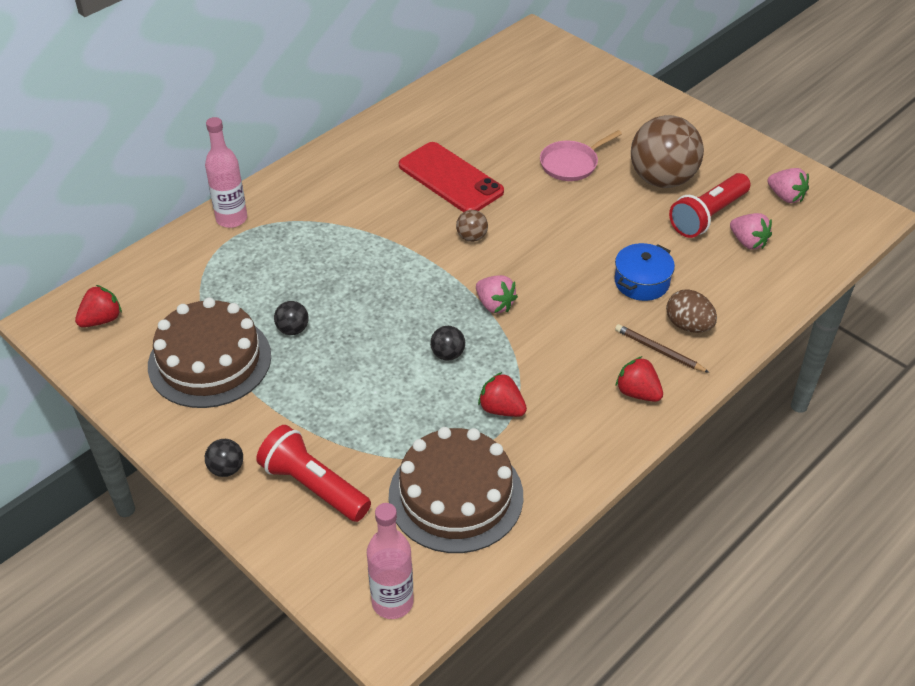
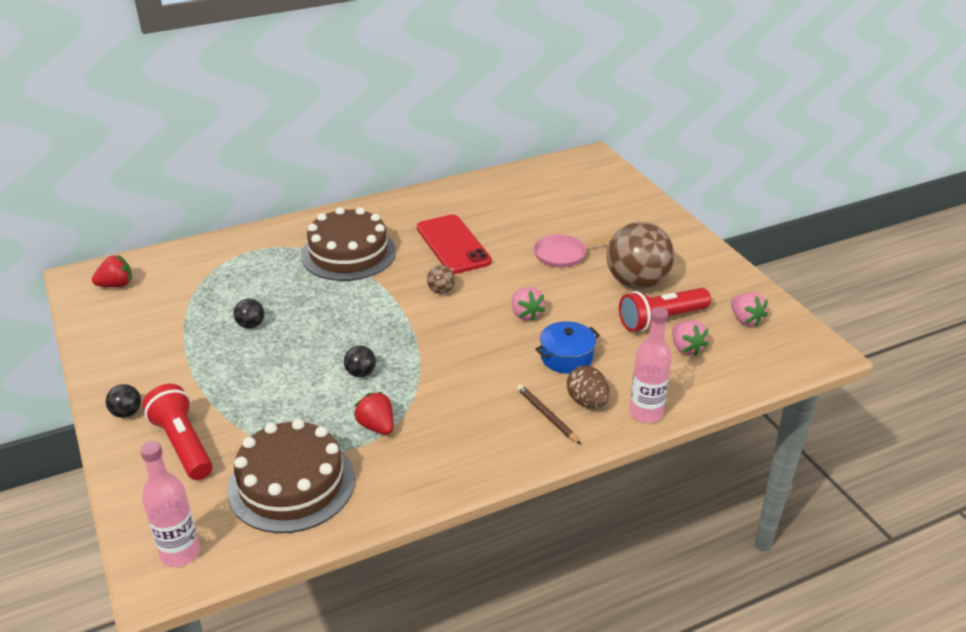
camera: 20 degrees right, 10 degrees down
(209, 360) = (172, 332): brown cake -> brown cake (348, 253)
(231, 219) = (261, 237): pink bottle -> pink bottle (646, 413)
(495, 305) = (426, 345): pink strawberry -> pink strawberry (525, 314)
(637, 393) = (505, 444): red strawberry -> none

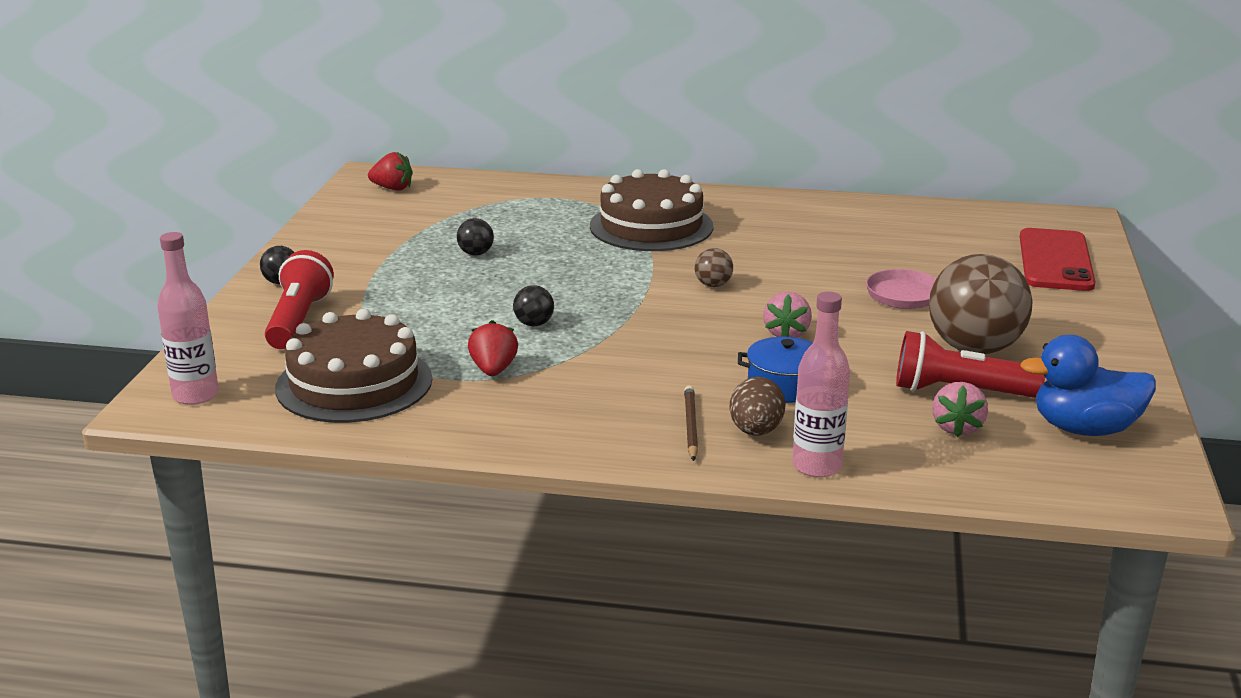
camera: 35 degrees right, 10 degrees down
(453, 245) = (781, 251): red phone -> red phone (1055, 261)
(745, 320) = (1084, 429): pink strawberry -> blue duck

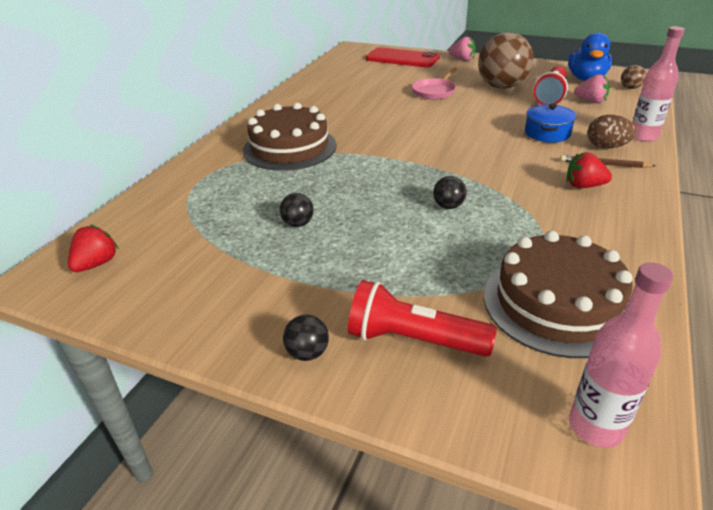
camera: 75 degrees left, 10 degrees up
(493, 370) = (528, 229): red strawberry -> red strawberry (583, 186)
(713, 285) = (401, 138): brown ball -> brown ball (630, 88)
(786, 334) = (478, 125): pink strawberry -> pink strawberry (462, 60)

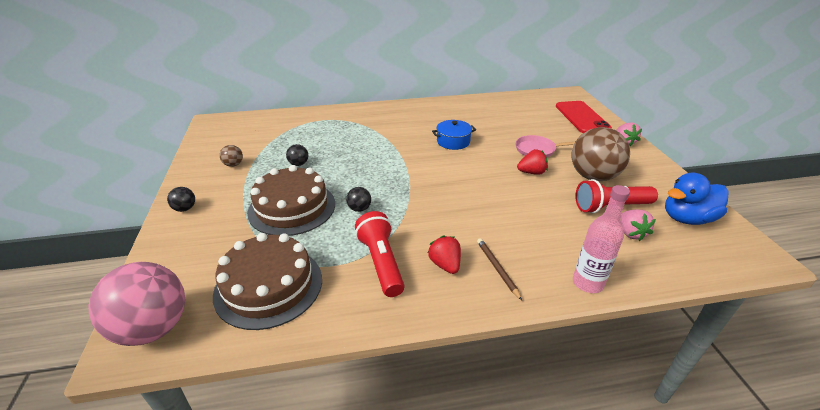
camera: 55 degrees right, 0 degrees up
(97, 264) = (229, 128): red strawberry -> red strawberry (531, 172)
(289, 148) = (384, 129): brown cake -> brown cake (292, 207)
(413, 339) = (208, 238): red flashlight -> red flashlight (381, 262)
(547, 133) = (524, 224): blue pot -> blue pot (453, 142)
(595, 426) = (153, 328): pink bottle -> pink ball
(606, 147) = (535, 263): brown egg -> none
(630, 88) = (707, 253): brown ball -> brown ball (233, 165)

